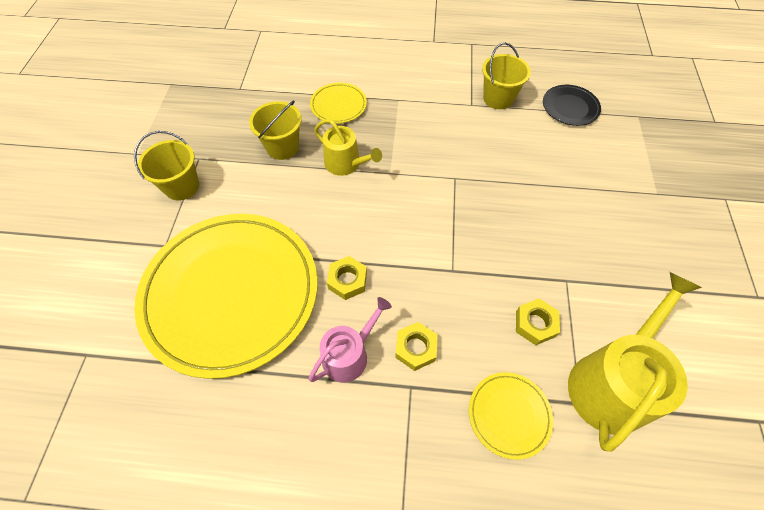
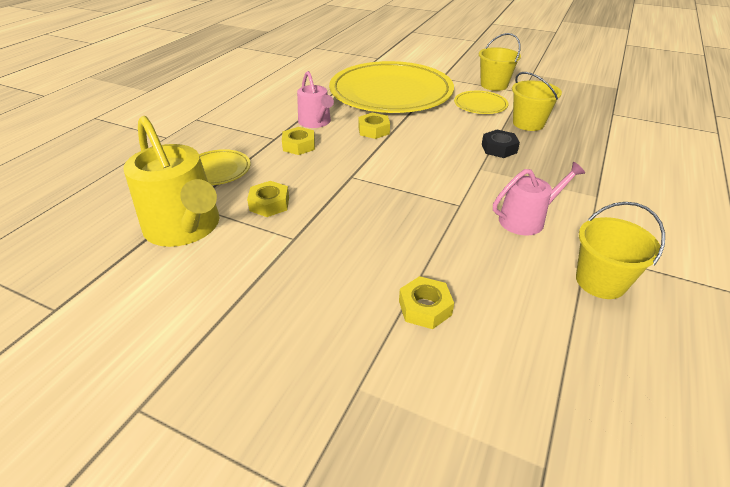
camera: 110 degrees right, 20 degrees down
(338, 105) = (587, 158): yellow plate -> yellow plate (480, 105)
(346, 164) = (499, 148): yellow watering can -> black nut
(452, 136) = (526, 219): none -> pink watering can
(570, 107) = (577, 362): black plate -> none
(579, 177) = (425, 308): none -> yellow nut

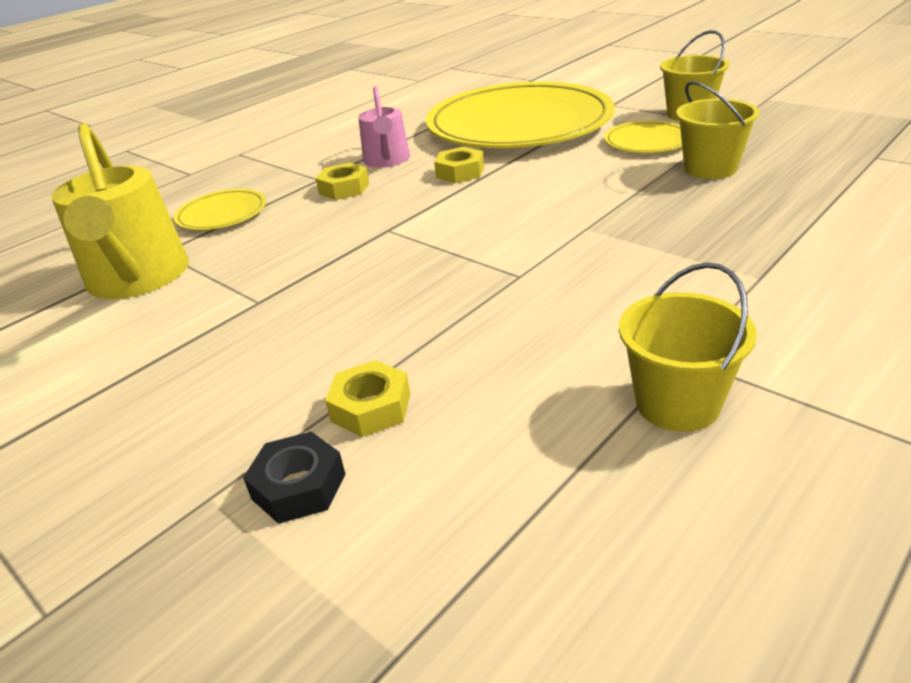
camera: 20 degrees right, 5 degrees down
(269, 204) = (256, 258): yellow nut -> none
(499, 148) = (636, 202): black nut -> black nut (299, 486)
(526, 219) = (612, 303): pink watering can -> none

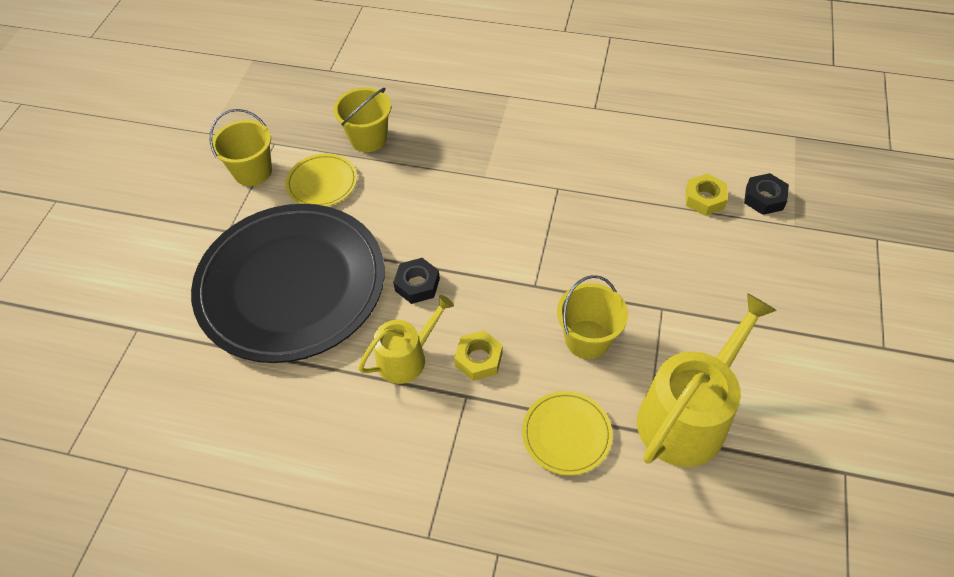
camera: 120 degrees left, 20 degrees up
(387, 160) = (406, 357): pink watering can -> yellow watering can
(460, 172) = (417, 285): yellow nut -> black nut
(519, 124) = (291, 285): yellow plate -> black plate
(677, 403) = (628, 103): yellow bucket -> yellow bucket (587, 339)

